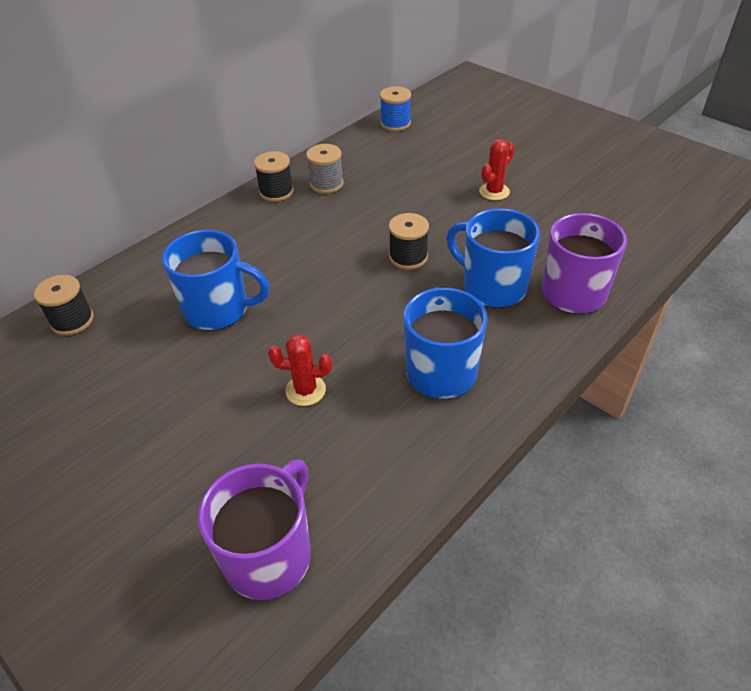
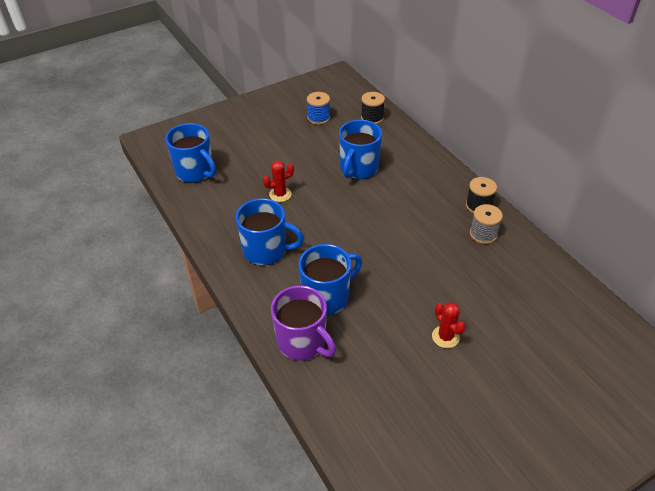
camera: 105 degrees right, 0 degrees up
(270, 555) = (195, 172): purple mug -> blue mug
(305, 390) = (280, 194): red cactus -> red cactus turned 45 degrees clockwise
(395, 123) = (579, 298): blue spool -> blue spool (318, 118)
(408, 257) = (376, 260): black spool -> none

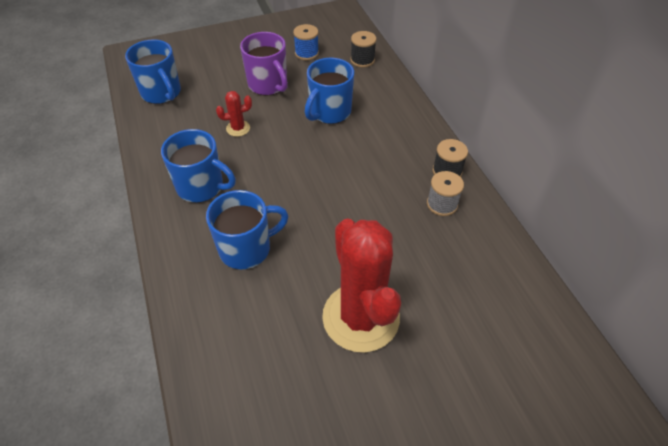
camera: 10 degrees right, 5 degrees up
(302, 342) = (202, 296): purple mug -> purple mug (268, 85)
(445, 337) = (361, 317): red cactus -> red cactus, size x2.44

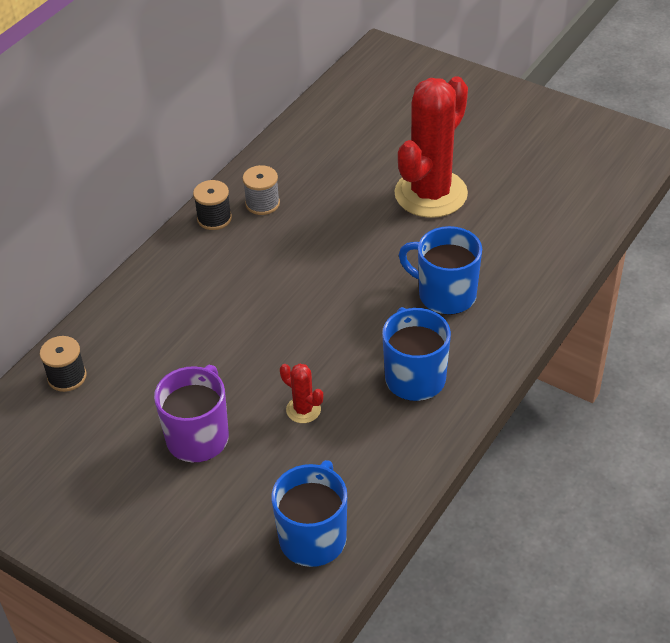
camera: 125 degrees left, 5 degrees down
(306, 53) = (95, 442): blue spool -> none
(329, 112) = (201, 349): blue mug -> none

